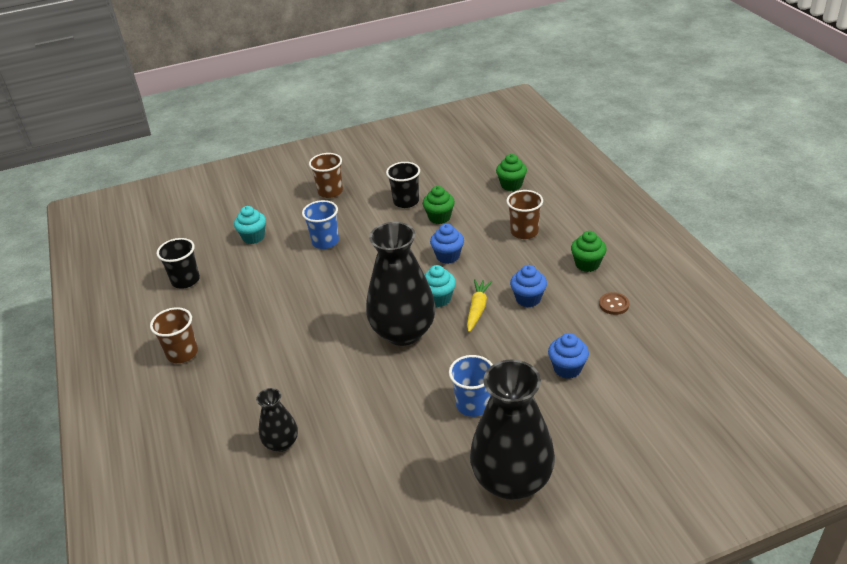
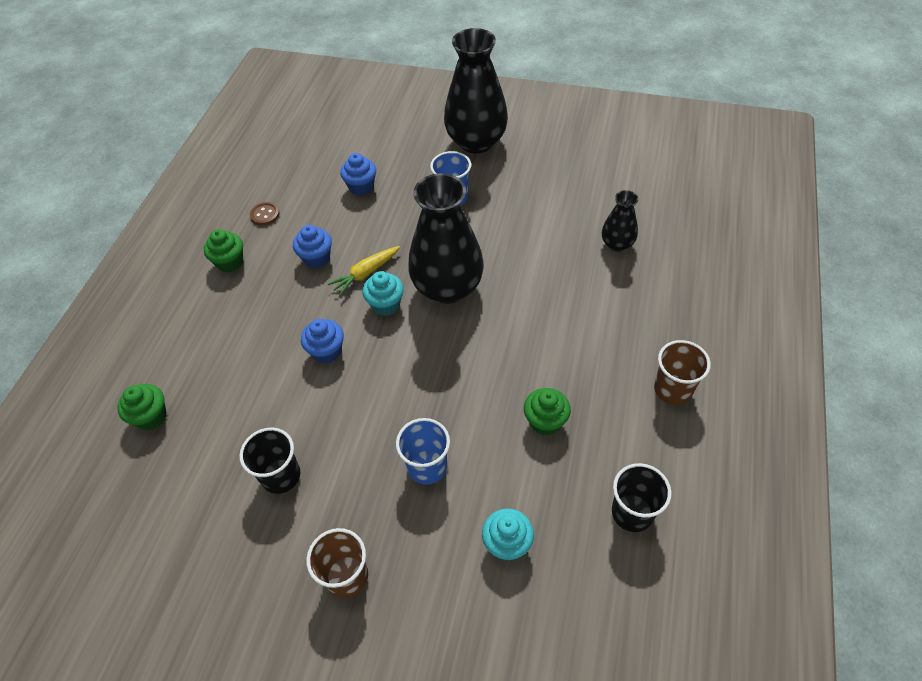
camera: 145 degrees left, 15 degrees up
(439, 217) = (276, 417): green cupcake -> green cupcake (545, 421)
(524, 232) = (227, 335): brown cup -> none

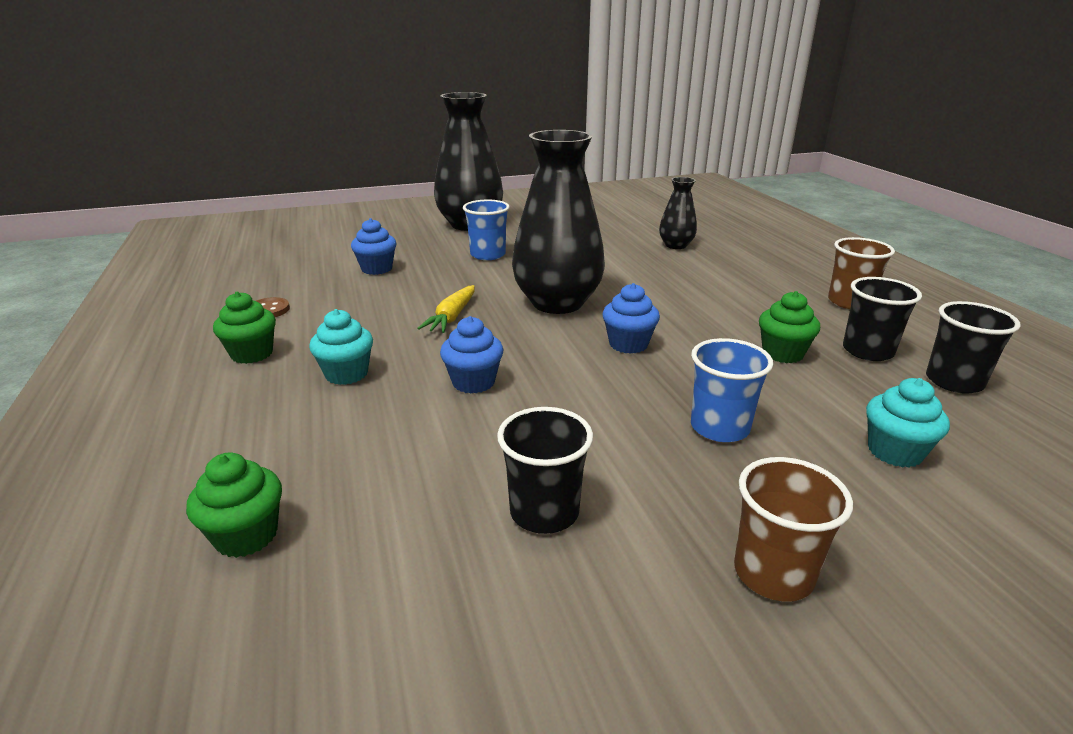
camera: 35 degrees left, 25 degrees down
(317, 258) = (376, 322): blue cupcake -> blue cupcake (628, 344)
(386, 305) = (503, 330): turquoise cupcake -> turquoise cupcake (346, 374)
(611, 451) = (867, 351): none -> black cup

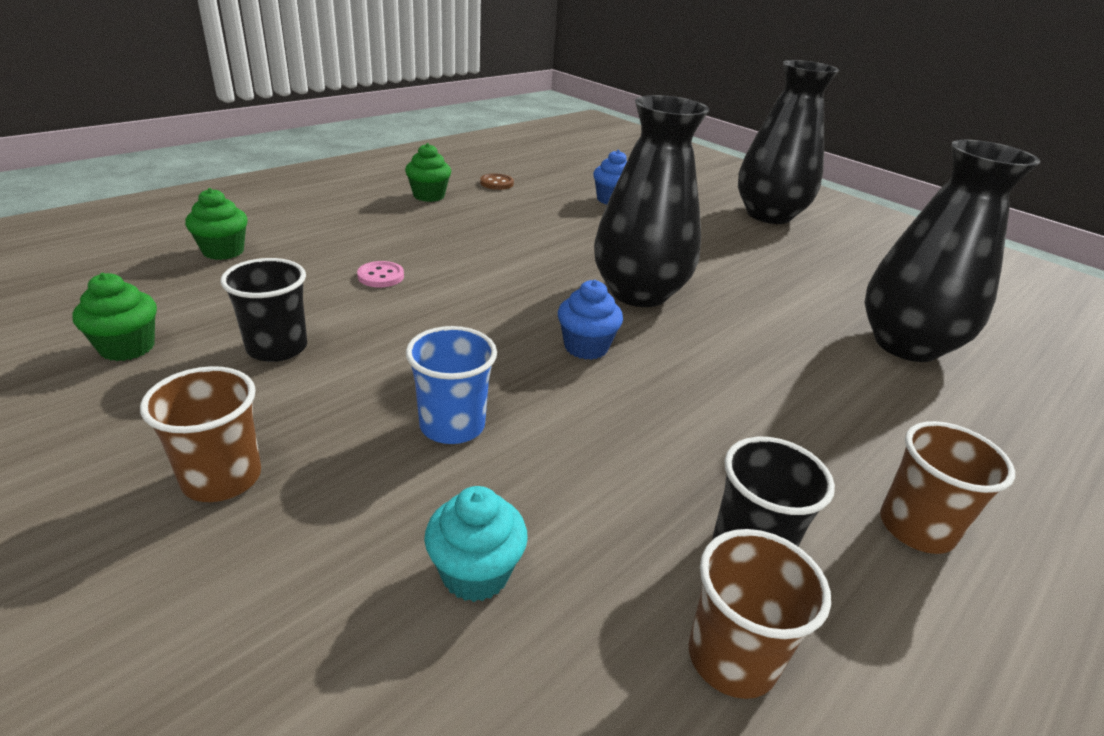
camera: 60 degrees right, 5 degrees up
(346, 374) = (425, 232): turquoise cupcake -> none
(429, 419) = (381, 276): none -> pink button
(452, 317) = (554, 249): yellow carrot -> none
(473, 382) = (448, 282): blue cupcake -> none
(488, 255) = (707, 238): blue cup -> none
(676, 245) = (906, 345): black vase -> black vase, size x2.01
(782, 353) = (664, 462): green cupcake -> green cupcake (127, 347)
(954, 382) = (732, 658): black cup -> brown cup

